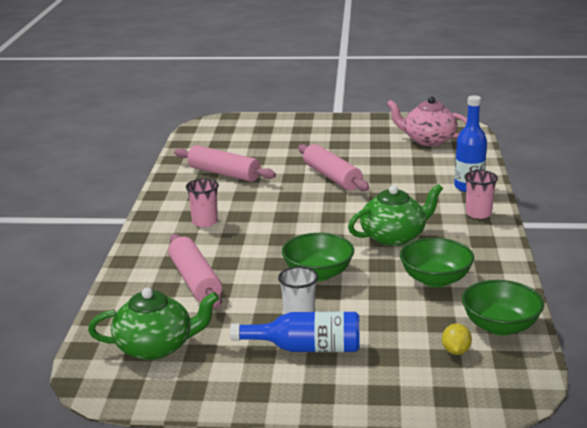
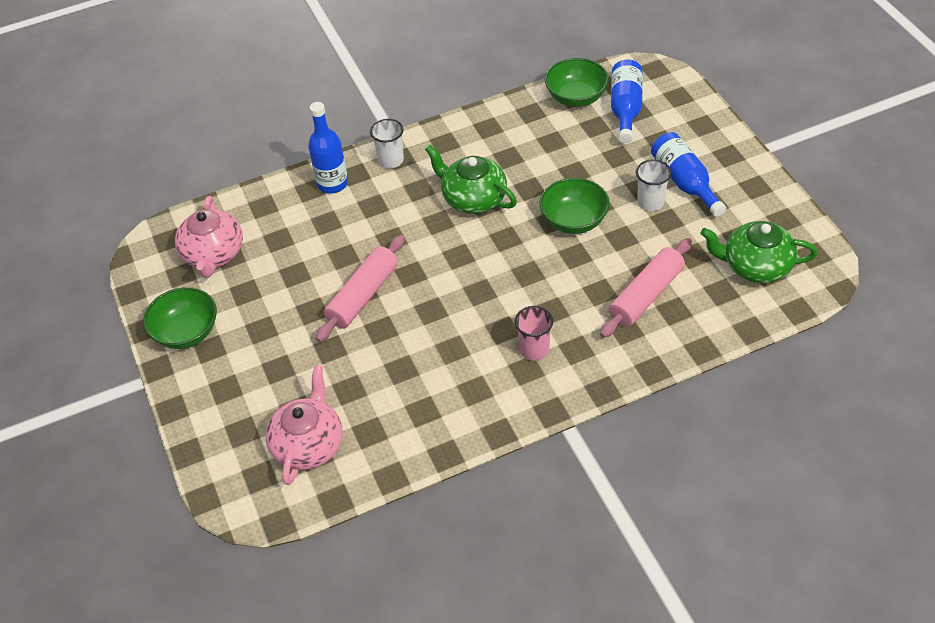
camera: 115 degrees left, 25 degrees up
(155, 347) = (755, 266): green teapot -> green teapot turned 45 degrees counterclockwise
(224, 173) = (405, 398): pink rolling pin -> none
(228, 143) = (308, 444): none -> pink teapot
(435, 279) = (532, 149): green bowl -> green bowl (186, 332)
(456, 351) = (625, 108): yellow lemon -> blue bottle
(478, 214) = (391, 160): pink cup -> white cup

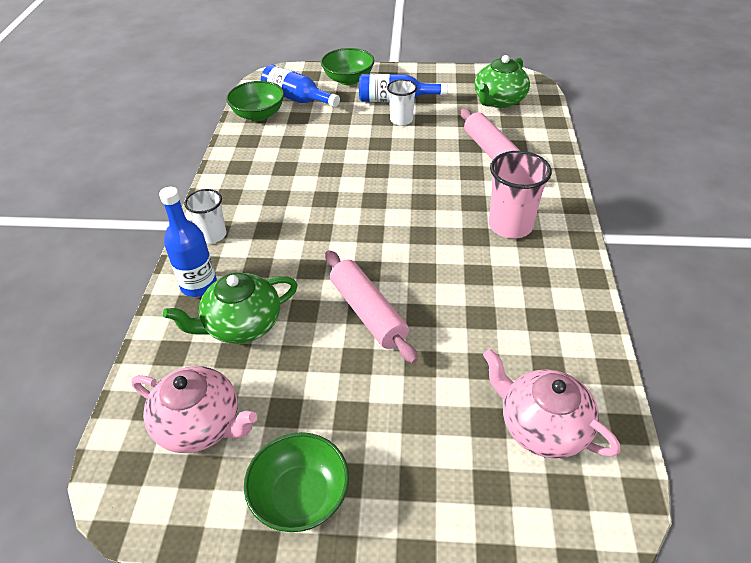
camera: 65 degrees left, 5 degrees down
(473, 198) = (312, 202): green teapot -> green teapot (242, 324)
(534, 349) = (510, 225): pink cup -> pink cup, size x1.58
(574, 220) = (387, 159): green bowl -> green bowl (348, 79)

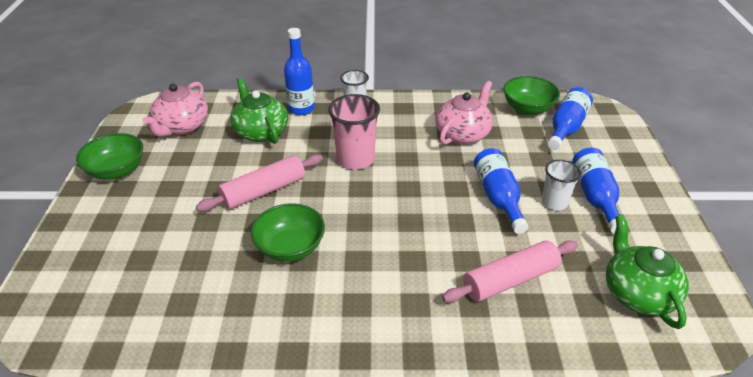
camera: 85 degrees right, 5 degrees down
(348, 79) = (623, 159): green bowl -> green bowl (290, 247)
(392, 147) = (498, 197): none -> blue bottle
(499, 101) = (637, 293): green teapot -> green teapot turned 45 degrees clockwise
(510, 225) = (375, 288): pink cup -> pink cup (355, 159)
(542, 426) = (125, 293): pink teapot -> pink teapot (463, 134)

